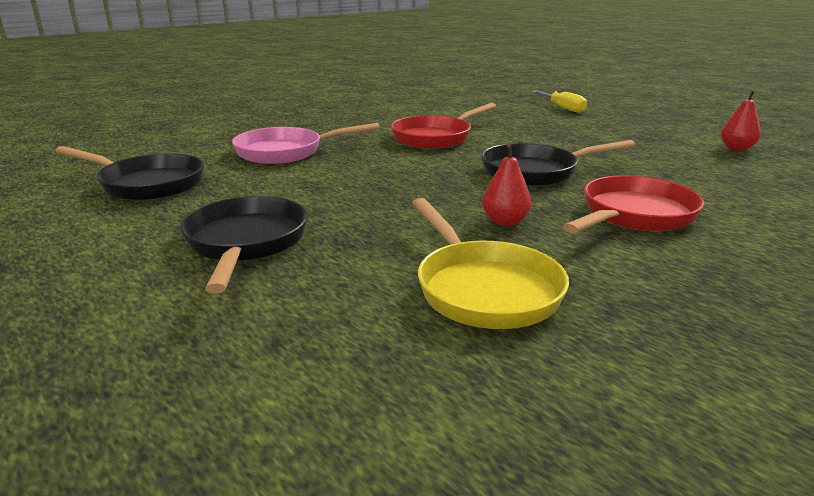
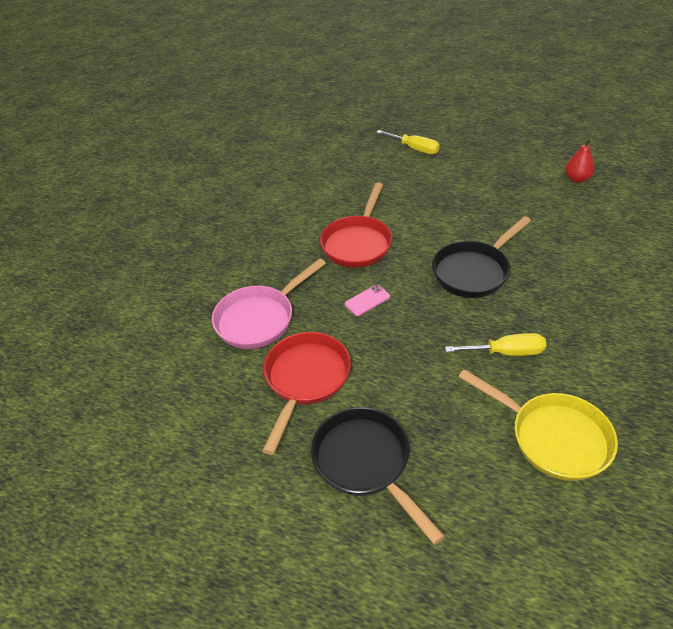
camera: 25 degrees left, 20 degrees up
(147, 184) = (198, 422): black pan -> none
(398, 164) = (367, 300): none -> pink phone
(505, 222) = (506, 352): red pear -> yellow screwdriver
(634, 215) = (574, 307): red pan -> red pan (305, 380)

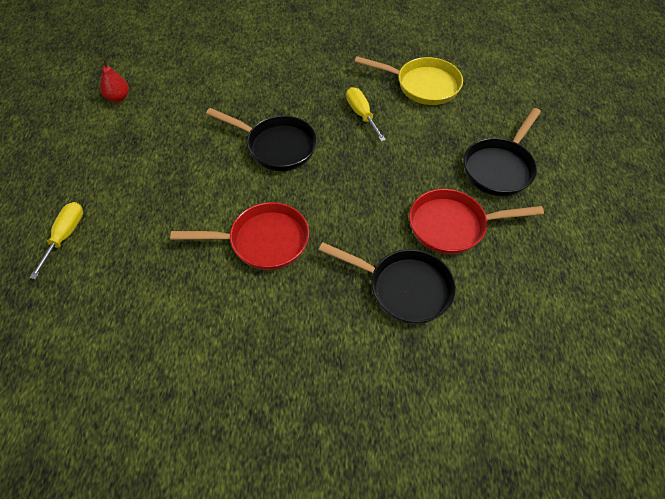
camera: 115 degrees left, 10 degrees up
(260, 318) = (404, 288): pink pan -> black pan
(367, 300) = (343, 210): pink phone -> none
(552, 437) = (423, 85): yellow pan -> yellow pan turned 90 degrees clockwise

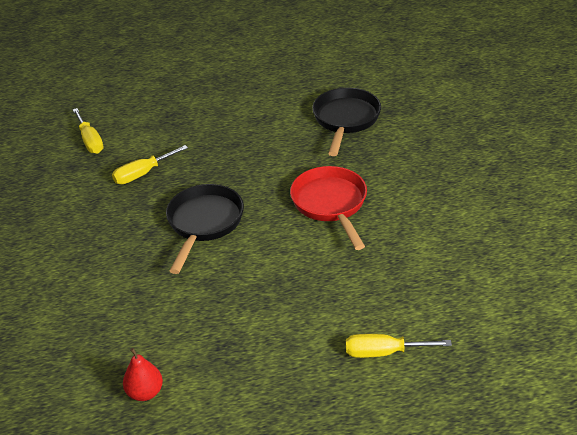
camera: 100 degrees left, 15 degrees down
(423, 85) = (90, 141): yellow pan -> yellow screwdriver
(453, 226) = (272, 104): red pan -> none
(499, 168) = (198, 87): black pan -> none

